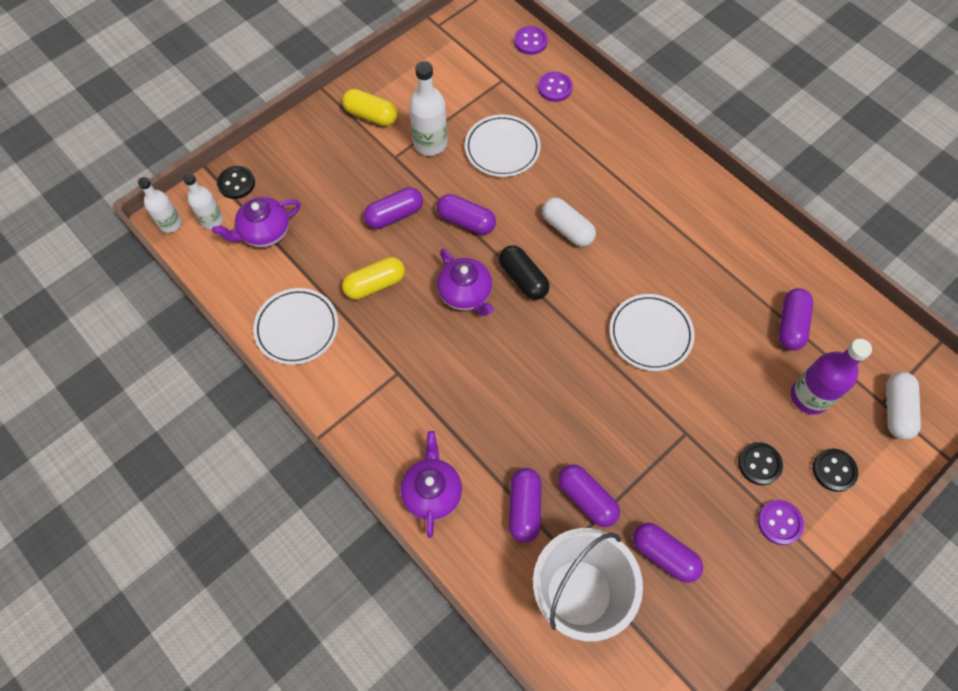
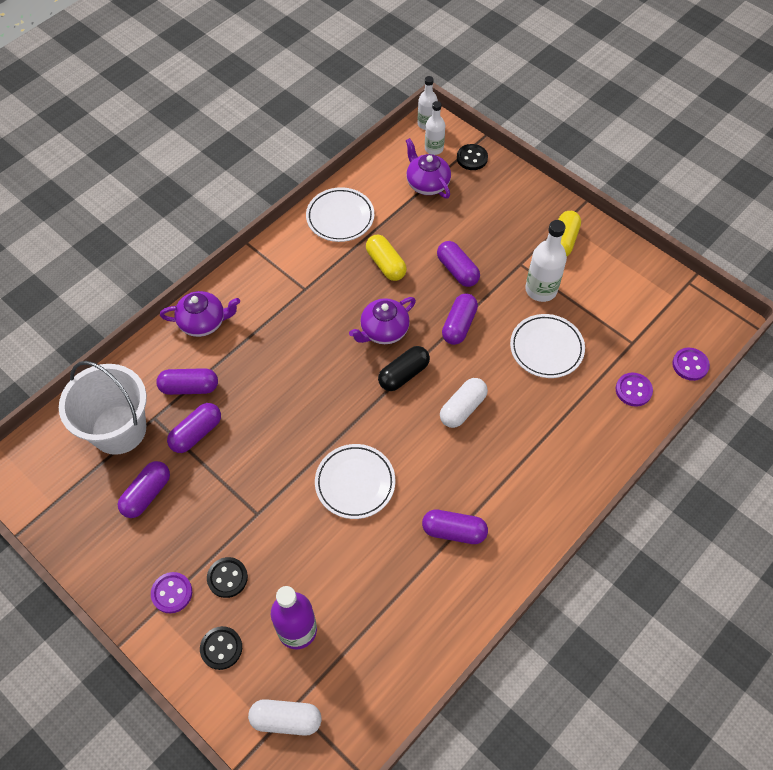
camera: 85 degrees right, 5 degrees down
(791, 325) = (376, 617): purple capsule -> purple capsule (454, 531)

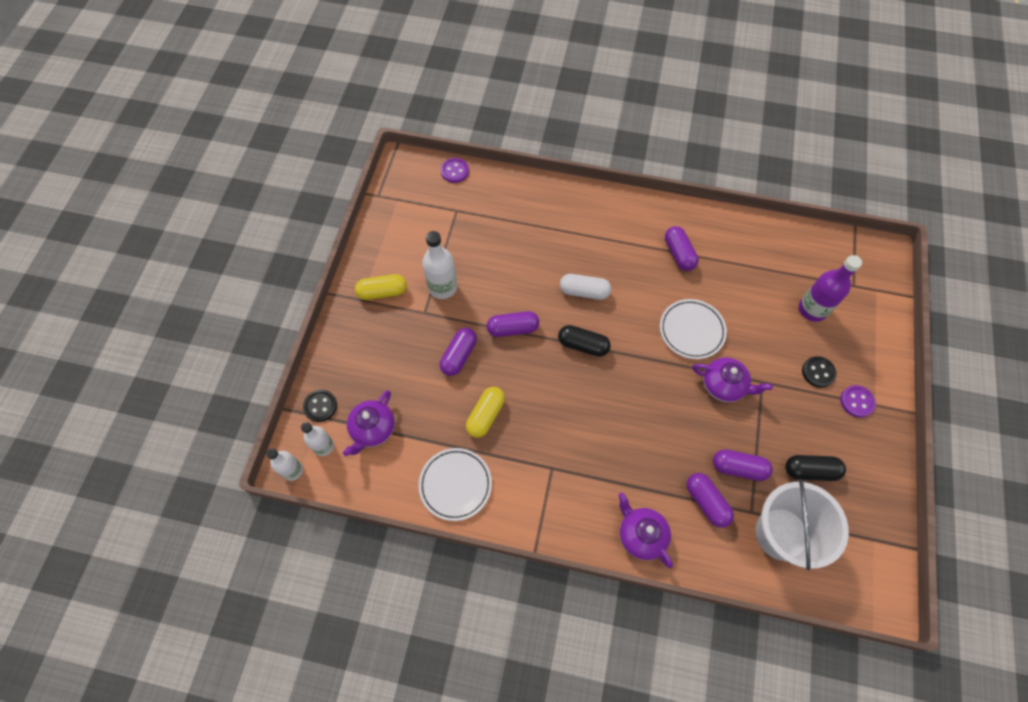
camera: 120 degrees left, 5 degrees up
(147, 494) = (810, 471): purple capsule -> black capsule
(221, 648) = (860, 347): black button -> none
(286, 720) = (864, 285): white capsule -> none
(383, 331) = (553, 381): purple teapot -> purple teapot (724, 385)
(546, 348) = (496, 261): white plate -> none
(633, 390) = (498, 196): purple button -> none

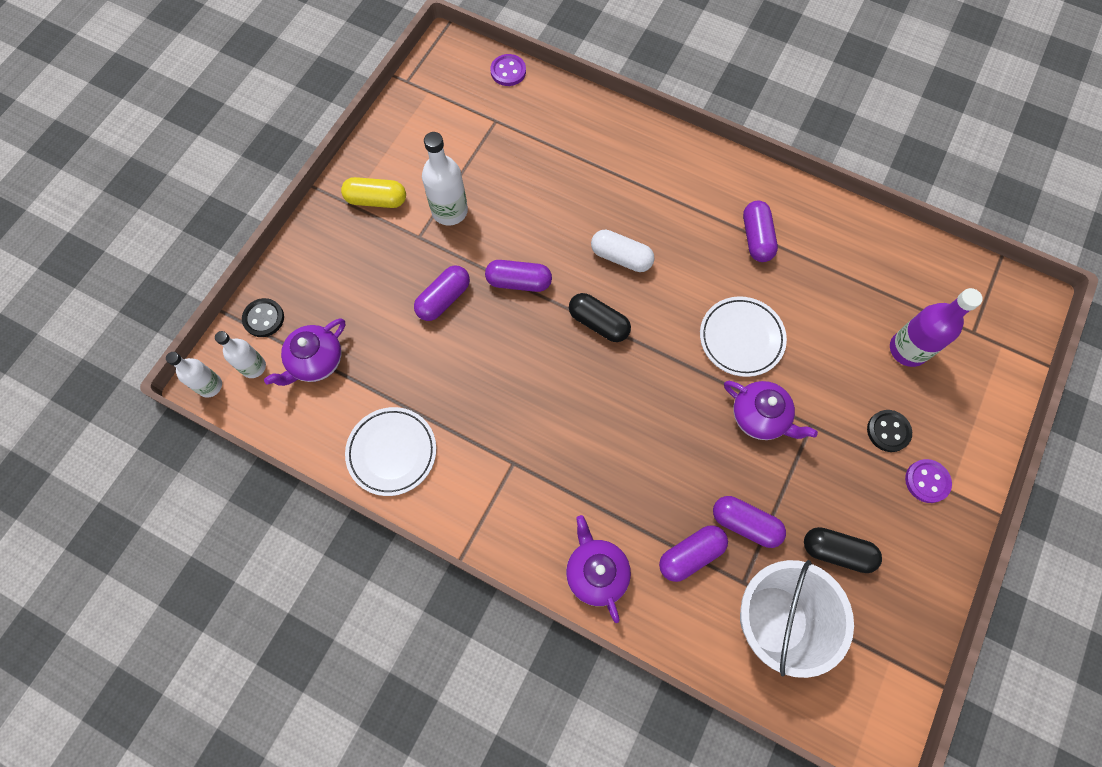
camera: 15 degrees right, 5 degrees up
(486, 415) = (453, 379): yellow capsule -> none
(706, 502) = (690, 555): purple capsule -> purple capsule turned 75 degrees clockwise

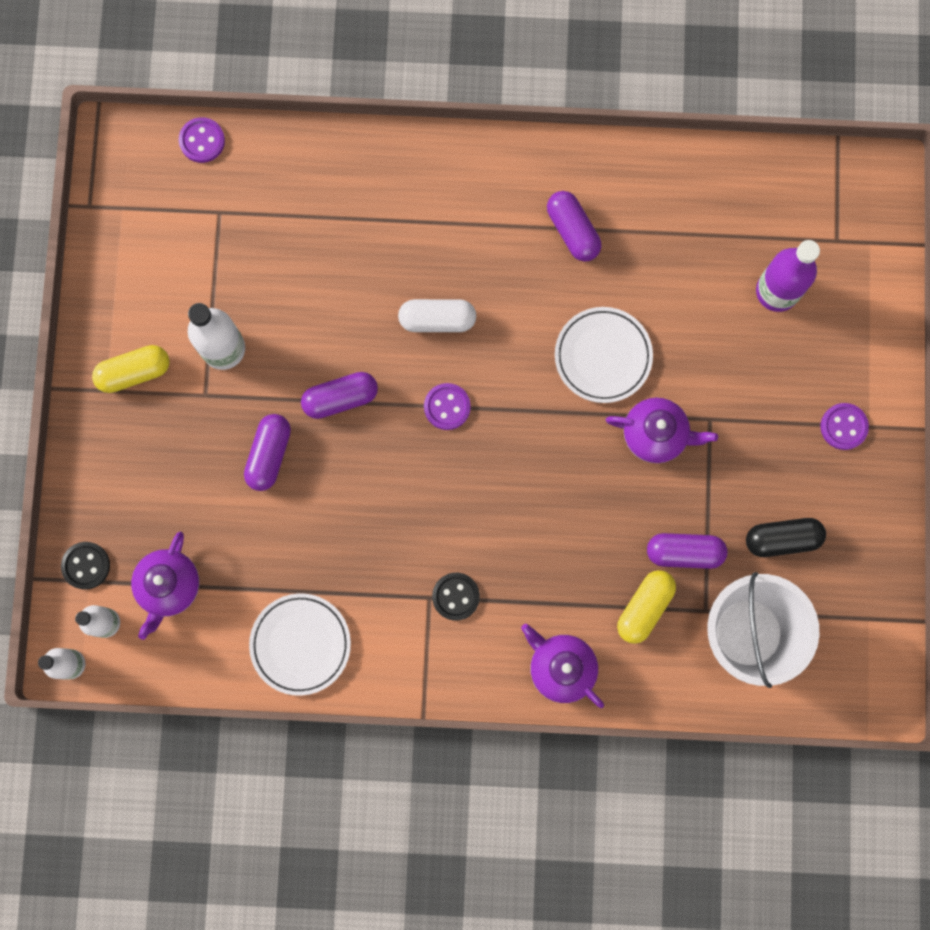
camera: 25 degrees left, 10 degrees up
(598, 323) = (447, 407): black capsule -> purple button
(690, 555) = (644, 607): purple capsule -> yellow capsule
(888, 431) = (788, 391): black button -> black button (456, 596)

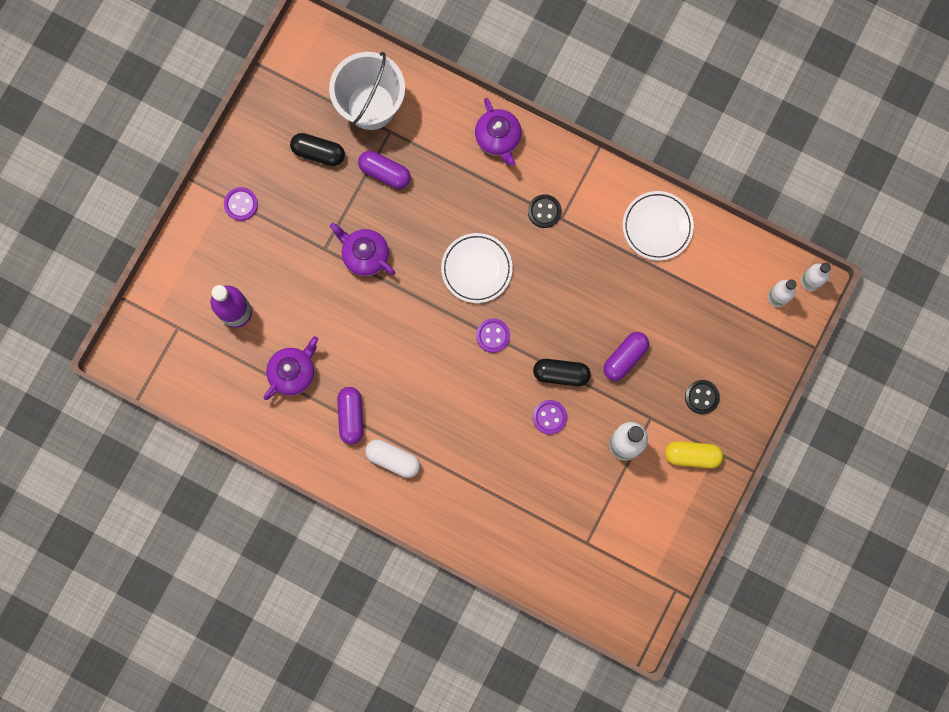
camera: 155 degrees left, 0 degrees up
(86, 565) = (776, 340): black button -> black button (701, 397)
(169, 586) = (727, 302): purple teapot -> purple teapot (293, 372)
(202, 141) = (576, 601): purple button -> purple button (549, 417)
(340, 398) = (561, 374): purple capsule -> black capsule
(437, 319) = (471, 397): white capsule -> white capsule (393, 459)
(603, 356) = (373, 322): white plate -> white plate (476, 269)
(644, 607) = (427, 150): yellow capsule -> none

